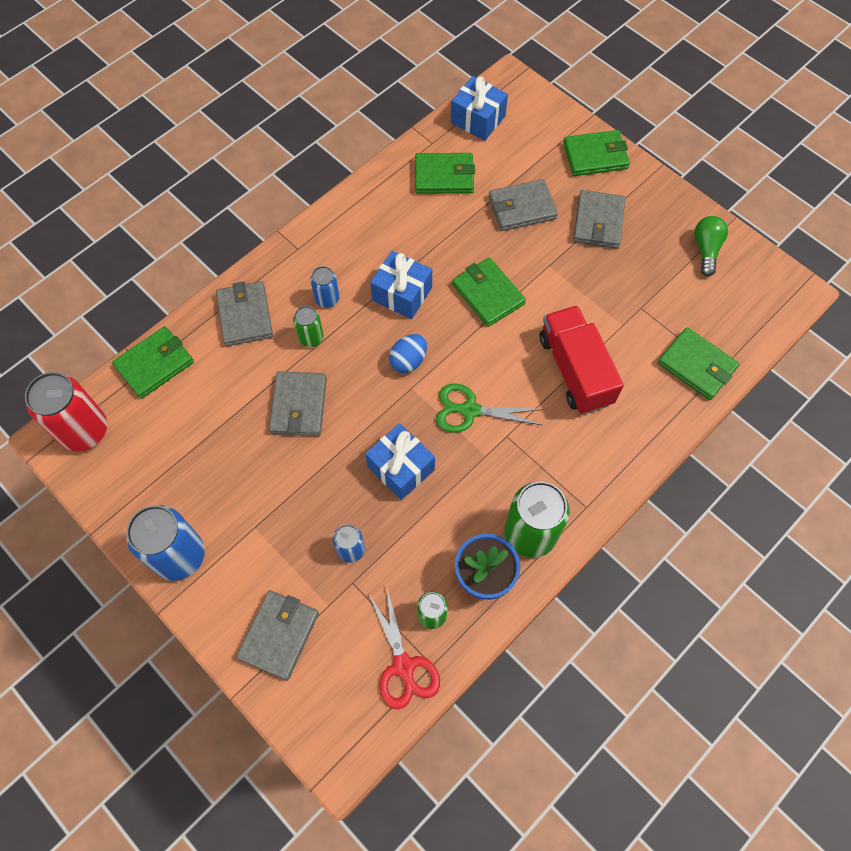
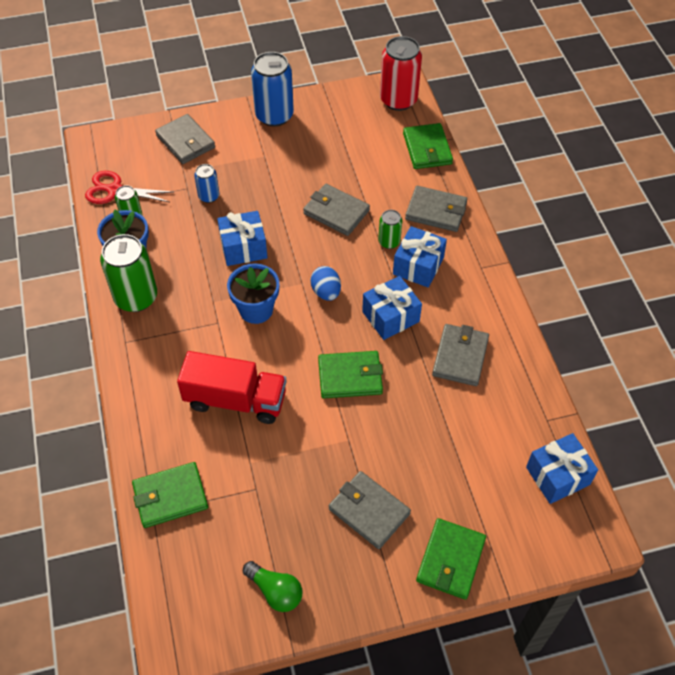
camera: 120 degrees right, 10 degrees down
(327, 299) = (418, 266): blue can -> blue gift
(444, 176) = (499, 409): green wallet -> none
(469, 410) = (256, 310): green scissors -> blue flower pot
(522, 208) = (425, 454): grey wallet -> grey wallet (460, 357)

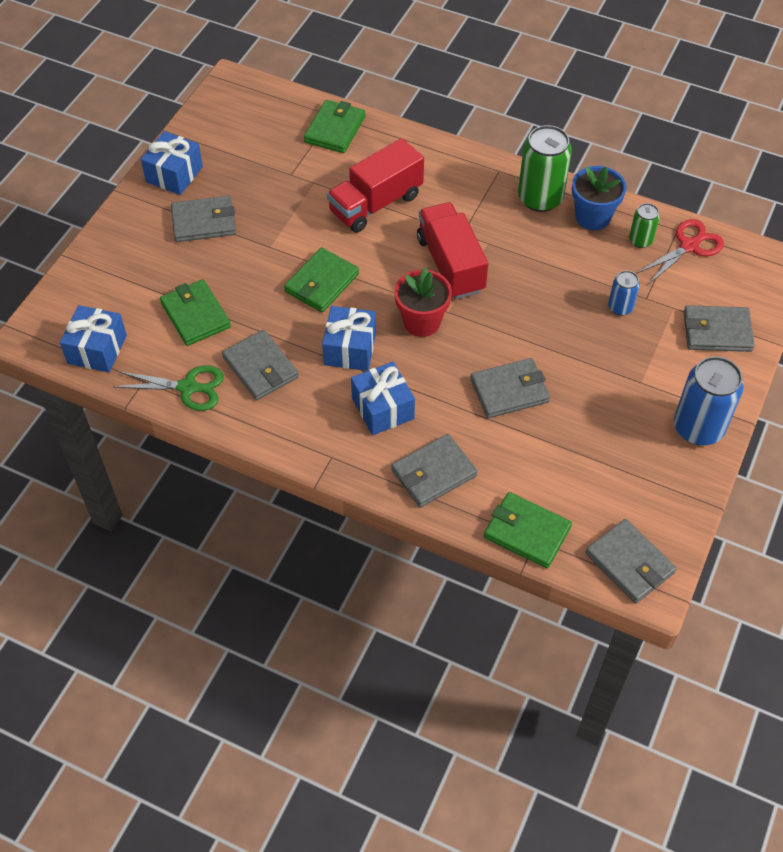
camera: 130 degrees right, 0 degrees up
(243, 248) = (530, 296): blue gift -> blue gift (174, 174)
(256, 310) = (450, 264): blue flower pot -> red truck
(275, 591) = (209, 143): green light bulb -> none
(326, 292) = (422, 322): blue egg -> red flower pot
(389, 242) = (433, 406): green can -> none
(398, 100) = (629, 563): red can -> grey wallet
(450, 560) = (119, 241): green wallet -> green wallet (195, 315)
(521, 386) = (189, 388): none -> green scissors

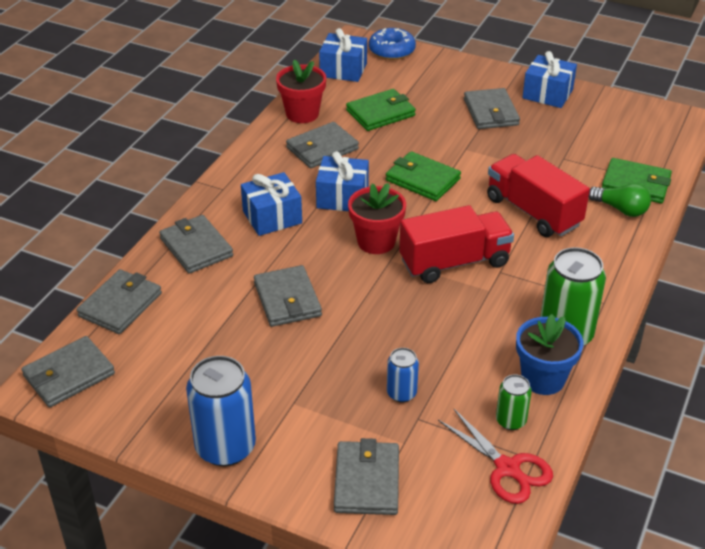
camera: 90 degrees right, 15 degrees down
(61, 302) = (392, 51): none -> blue donut
(189, 388) = (302, 114): green scissors -> red flower pot
(372, 144) = (621, 209): none -> green light bulb
(527, 532) = (120, 305): green wallet -> grey wallet

